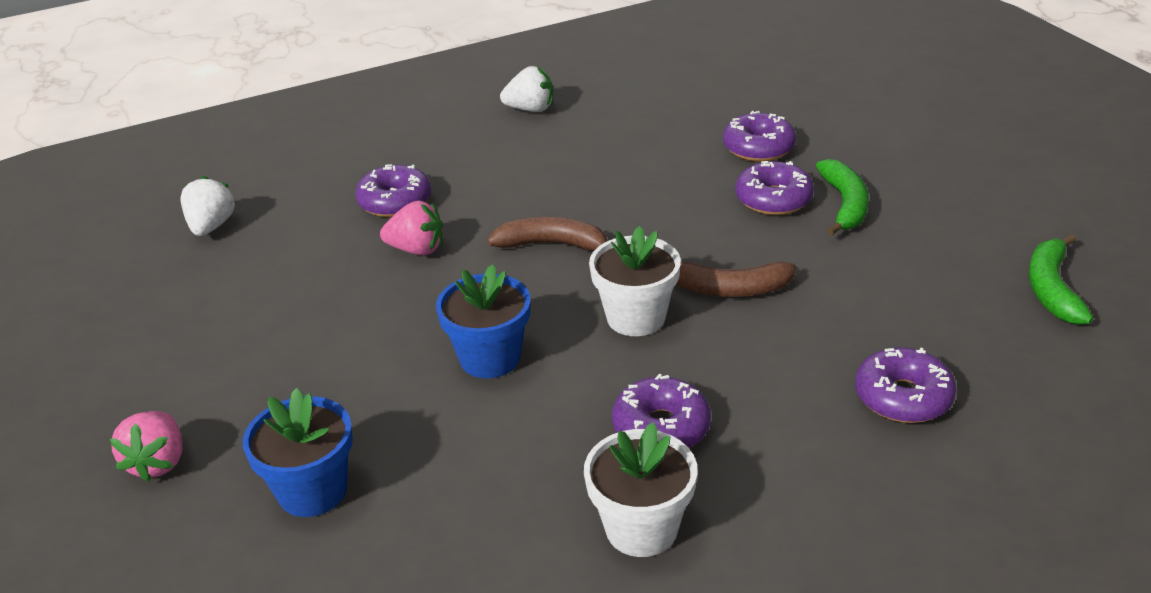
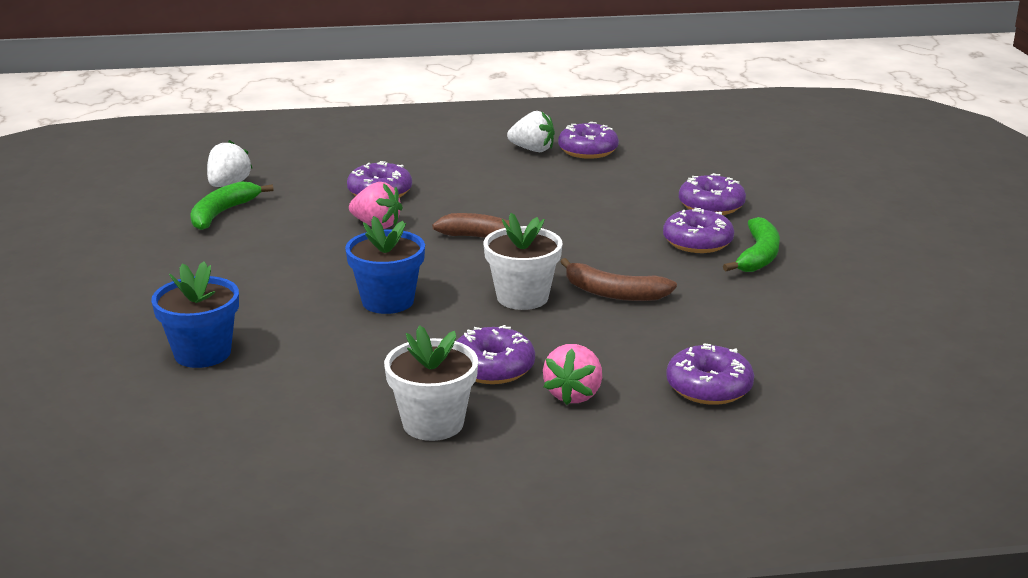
camera: 15 degrees right, 10 degrees down
(158, 462) = (103, 316): pink strawberry -> pink strawberry (573, 394)
(589, 99) = (588, 150): none -> purple donut
(1052, 289) = (901, 343): green banana -> green banana (222, 213)

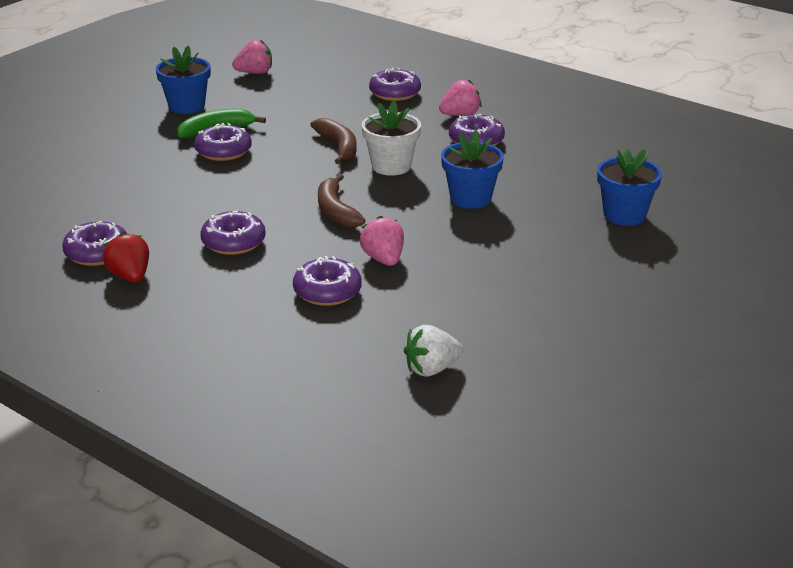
camera: 135 degrees left, 5 degrees up
(222, 213) = (480, 332): green banana -> none
(433, 423) = (546, 131): white flower pot -> none
(532, 150) = (130, 276): white strawberry -> red strawberry
(711, 206) = (152, 168): purple donut -> purple donut (233, 242)
(849, 264) = (186, 106): none -> blue flower pot
(911, 333) = (255, 73): none -> pink strawberry

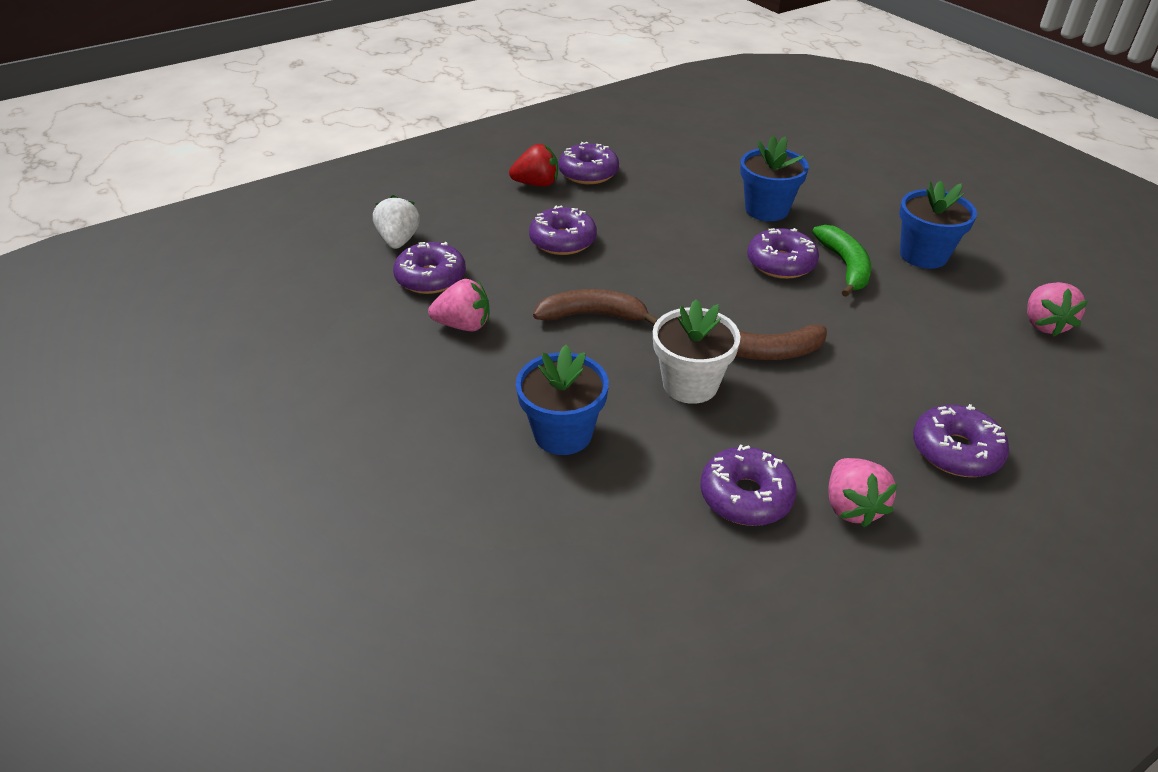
camera: 110 degrees right, 10 degrees up
(431, 369) = (253, 309): white strawberry -> white strawberry (399, 241)
(624, 215) = (420, 589): blue flower pot -> blue flower pot (766, 209)

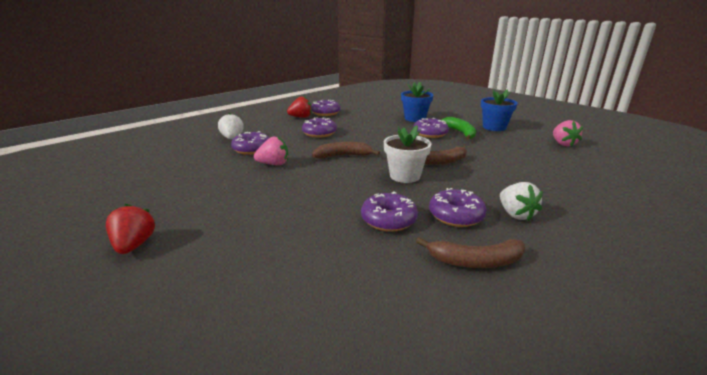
camera: 10 degrees left, 15 degrees down
(235, 493) = (134, 245): none -> red strawberry
(563, 433) = (341, 200): blue flower pot -> none
(739, 599) = (475, 261): none -> brown banana
(852, 507) = (515, 214): pink strawberry -> white strawberry
(955, 451) = (554, 188): purple donut -> purple donut (388, 220)

